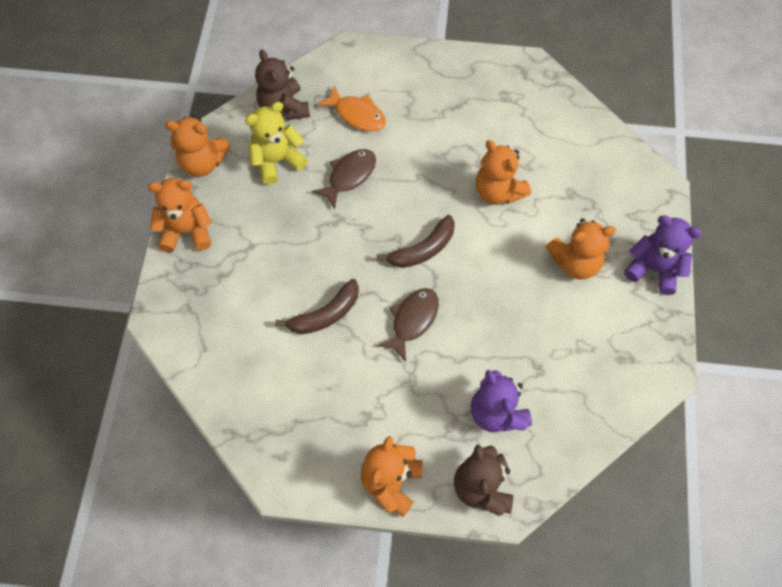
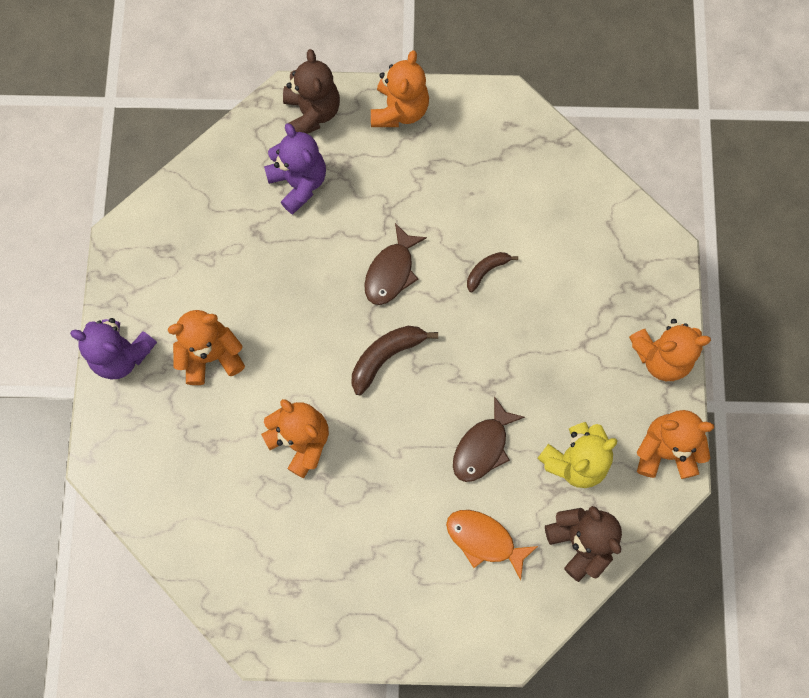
camera: 175 degrees right, 10 degrees up
(325, 314) = (486, 270): brown banana -> brown banana, size x0.61

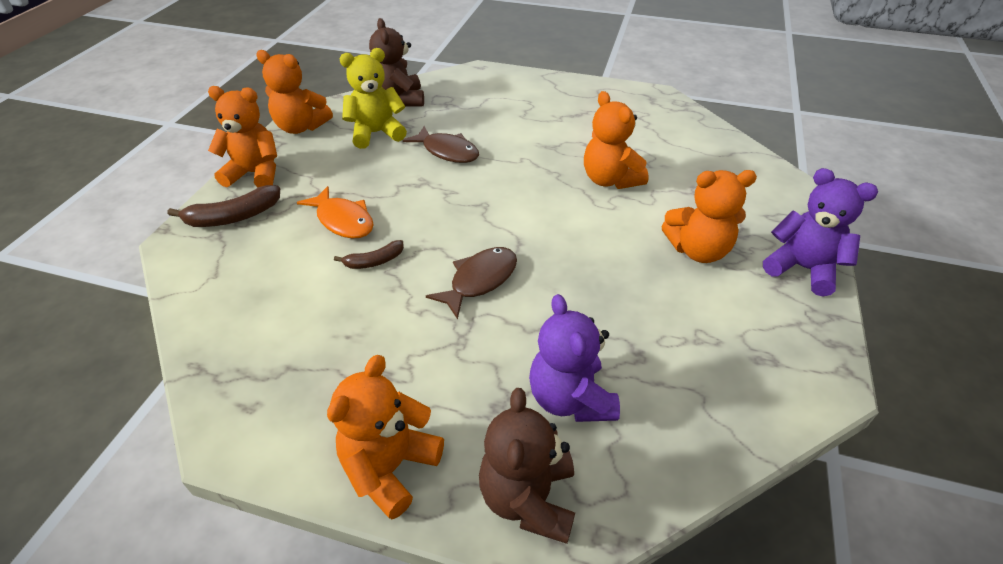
camera: 165 degrees left, 30 degrees down
(386, 356) = (511, 217): brown banana -> brown banana (233, 217)
(482, 447) = (447, 151): brown fish -> brown fish turned 75 degrees clockwise
(484, 540) = (471, 110): orange fish -> orange fish (343, 220)

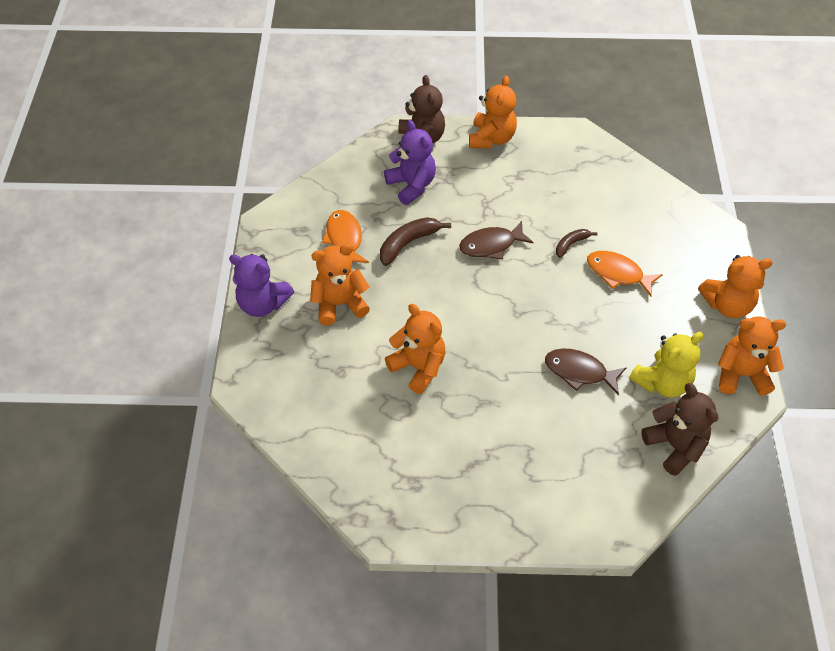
camera: 165 degrees right, 10 degrees up
(233, 217) = (702, 258): brown banana -> brown banana (408, 243)
(480, 280) = (491, 245): brown fish -> brown fish turned 45 degrees clockwise
(691, 330) = (344, 239): none -> orange fish

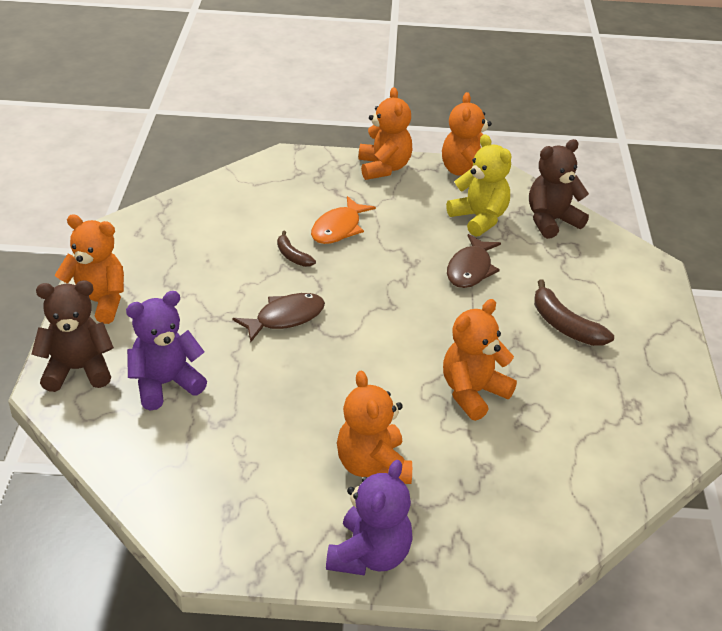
camera: 90 degrees left, 15 degrees down
(344, 239) = (254, 458): orange fish -> none
(408, 243) = (272, 392): brown banana -> brown banana (564, 325)
(491, 245) = (285, 318): brown fish -> brown fish turned 105 degrees counterclockwise

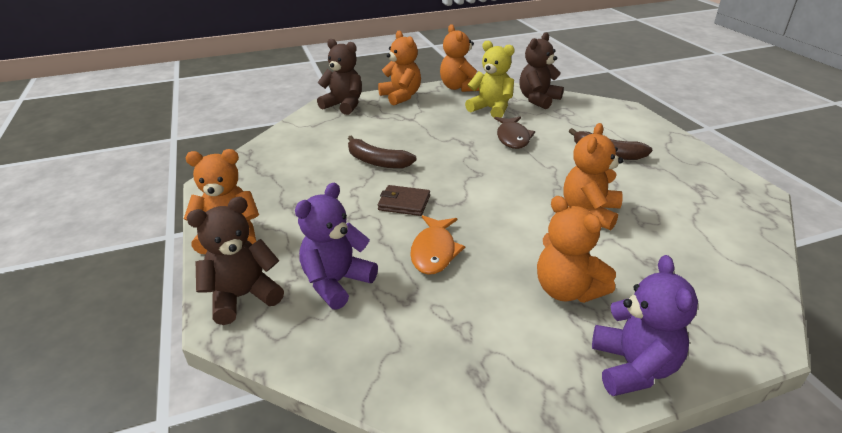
camera: 20 degrees left, 5 degrees down
(285, 318) = (404, 203): brown fish -> brown wallet
(292, 256) = (377, 161): brown banana -> brown banana, size x1.65
(307, 163) = (344, 105): none -> brown teddy bear
(338, 228) = (398, 137): orange fish -> orange fish (434, 251)

